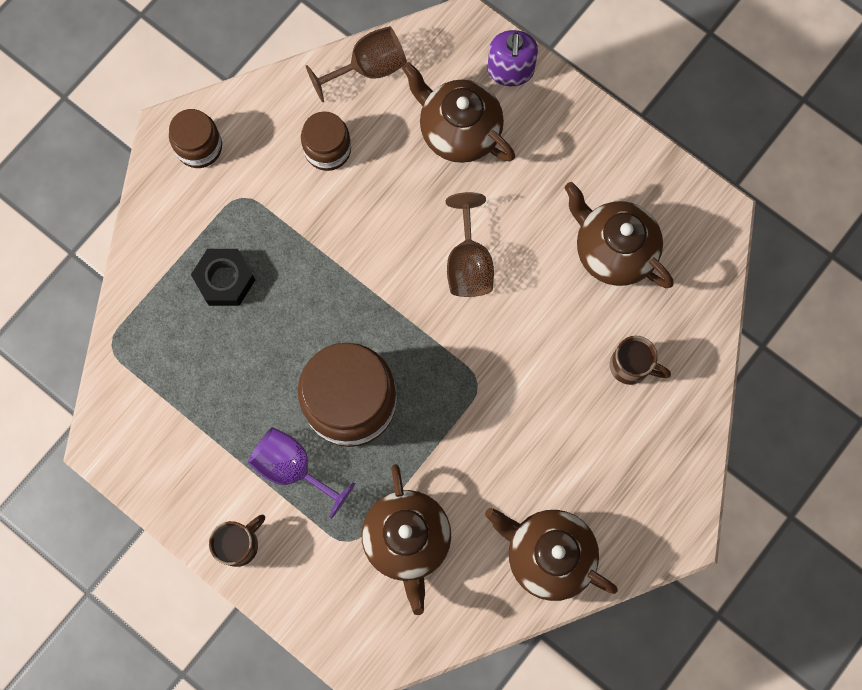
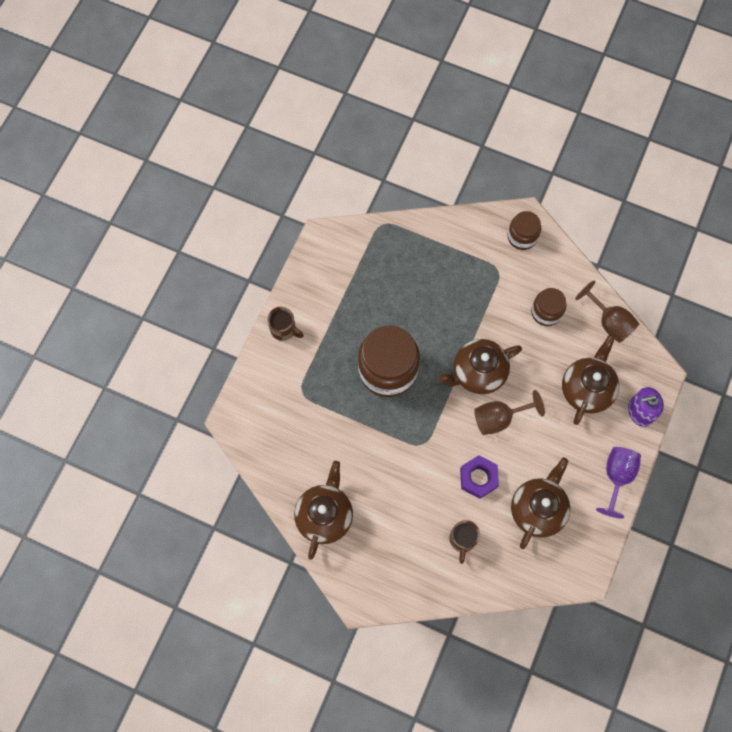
camera: 75 degrees right, 5 degrees down
(225, 280) = (442, 276): black nut -> none
(293, 468) = (337, 347): purple goblet -> purple goblet (616, 477)
(407, 540) = (311, 427): brown teapot -> brown teapot (477, 373)
(548, 318) = (478, 478): none -> purple nut

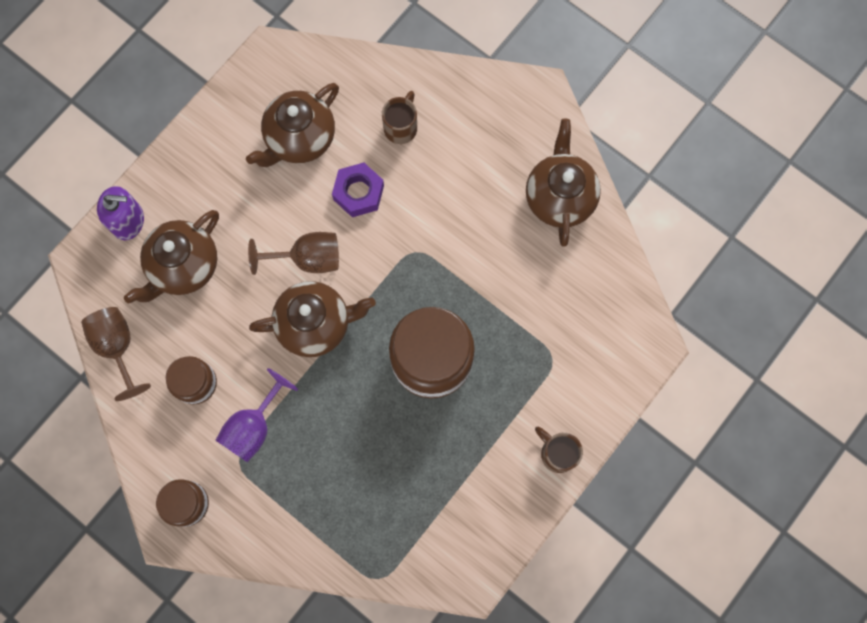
camera: 165 degrees left, 5 degrees up
(325, 515) = (559, 197): brown teapot -> brown teapot turned 150 degrees clockwise
(616, 477) = (190, 151): purple goblet -> purple goblet (254, 426)

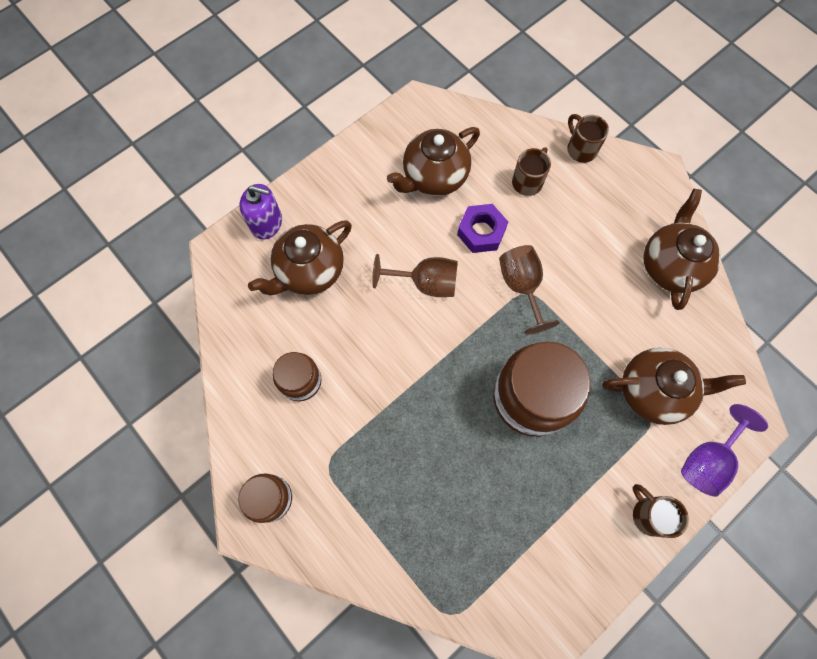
camera: 10 degrees right, 5 degrees down
(118, 347) = (234, 334): brown goblet -> brown goblet (522, 287)
(254, 426) = (349, 433): purple goblet -> purple goblet (707, 459)
(315, 324) = (424, 344): brown teapot -> brown teapot (653, 391)
(454, 80) = (581, 149): none -> brown mug

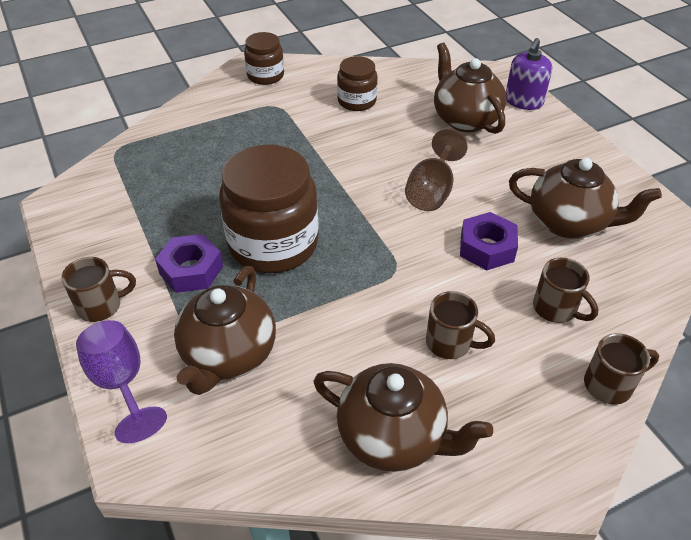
camera: 105 degrees right, 25 degrees down
(434, 177) = (569, 223): brown teapot -> brown teapot turned 135 degrees clockwise
(522, 287) = (405, 267): brown goblet -> none
(584, 244) = (450, 343): none -> brown mug
(585, 455) = (191, 270): none -> purple nut

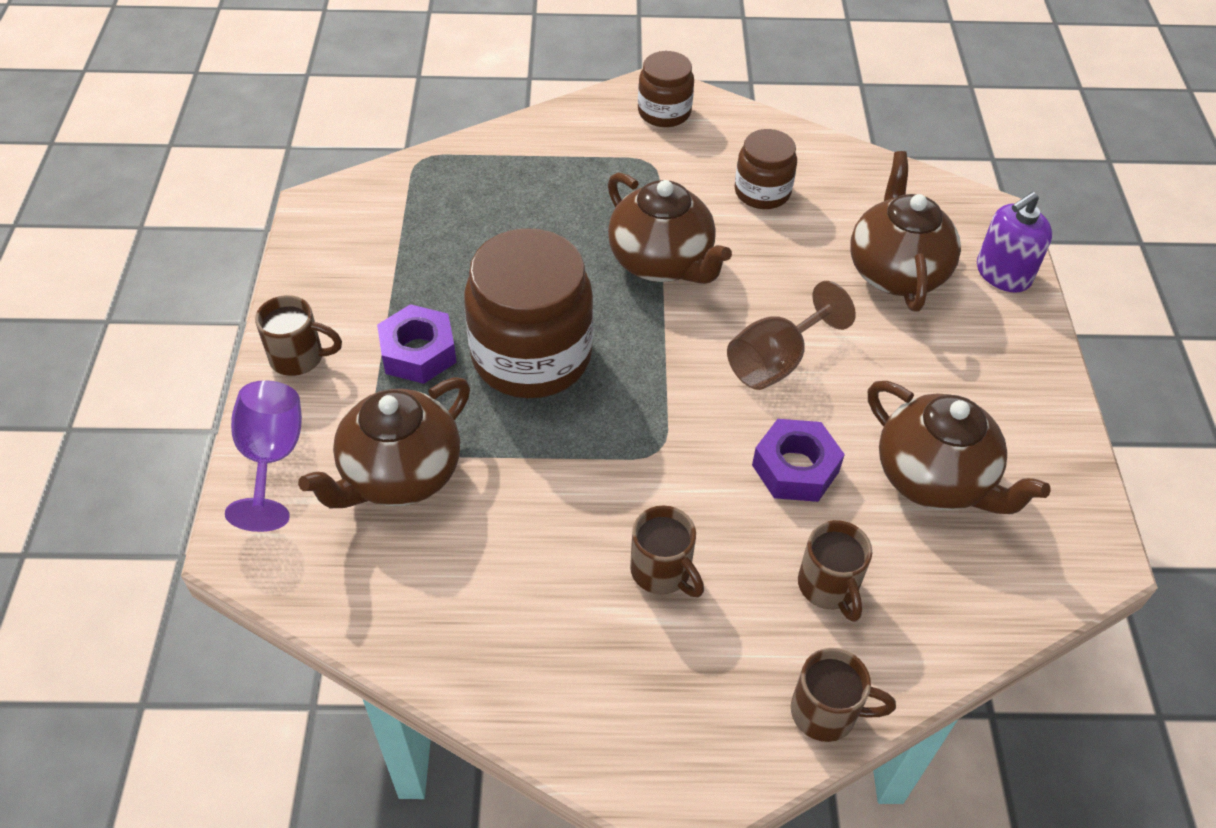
camera: 25 degrees right, 5 degrees up
(393, 437) = (521, 652): brown teapot -> brown teapot (662, 262)

